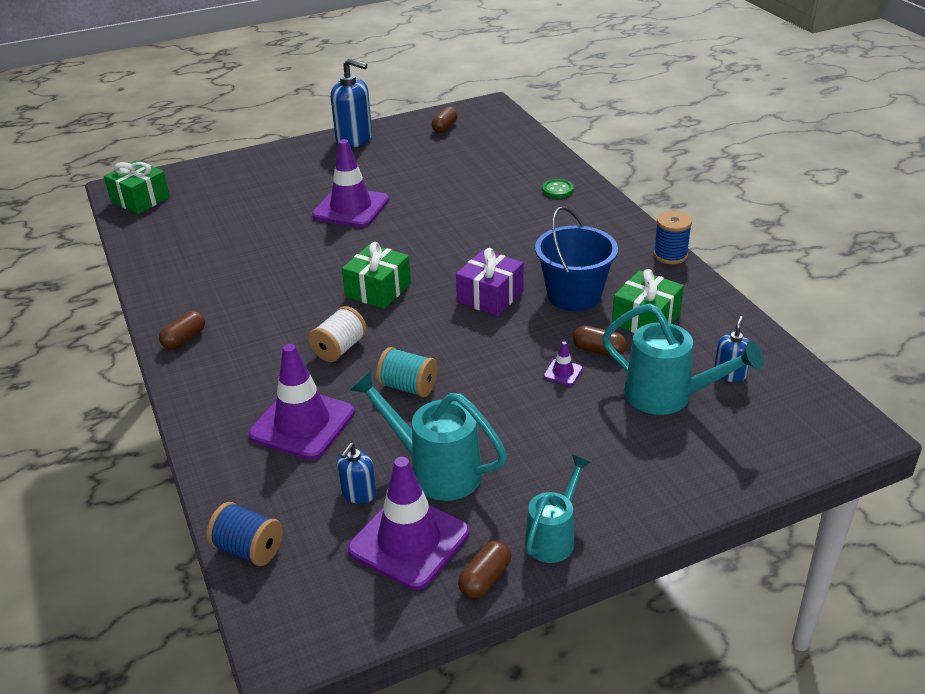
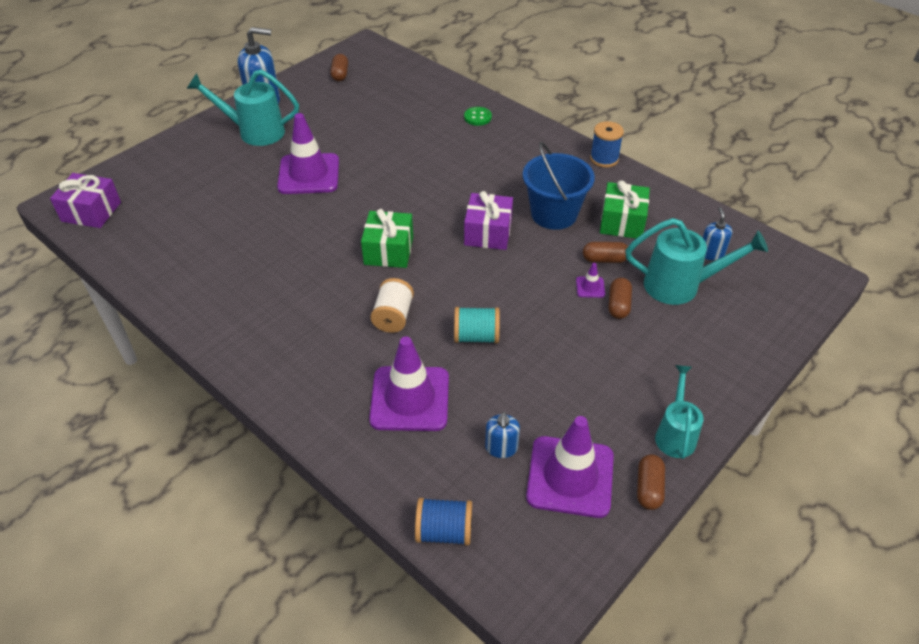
camera: 25 degrees left, 10 degrees up
(140, 199) = (91, 212): green gift -> purple gift
(184, 339) = (242, 347): brown capsule -> brown capsule (618, 305)
(436, 470) = (549, 406): turquoise watering can -> turquoise watering can (255, 132)

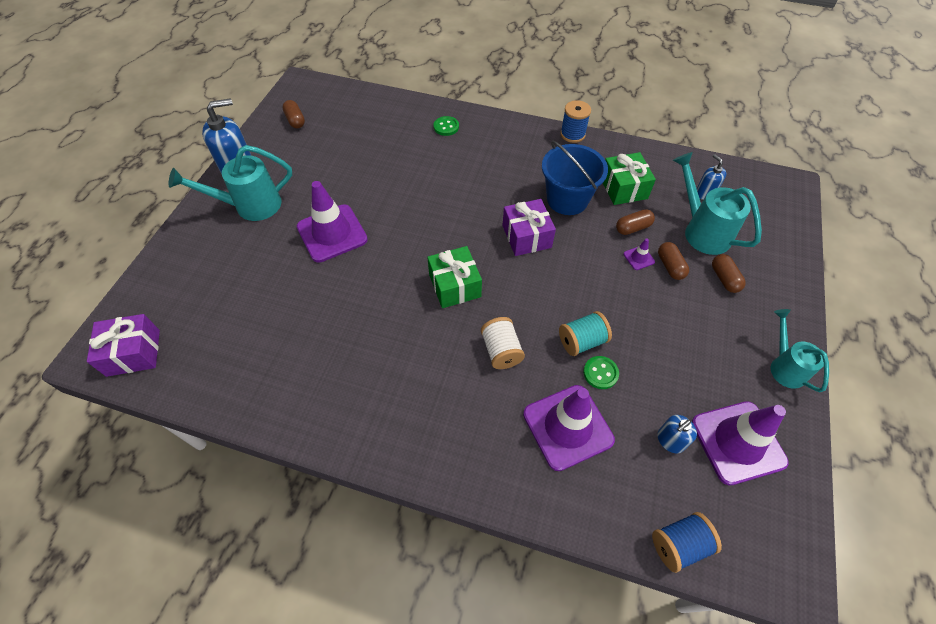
camera: 25 degrees left, 10 degrees up
(474, 368) = (600, 373): none -> green button
(501, 448) = (670, 440): blue soap dispenser -> blue soap dispenser turned 75 degrees clockwise
(649, 488) = (798, 425): brown capsule -> brown capsule (724, 278)
(680, 286) = (702, 231): turquoise watering can -> turquoise watering can turned 105 degrees counterclockwise

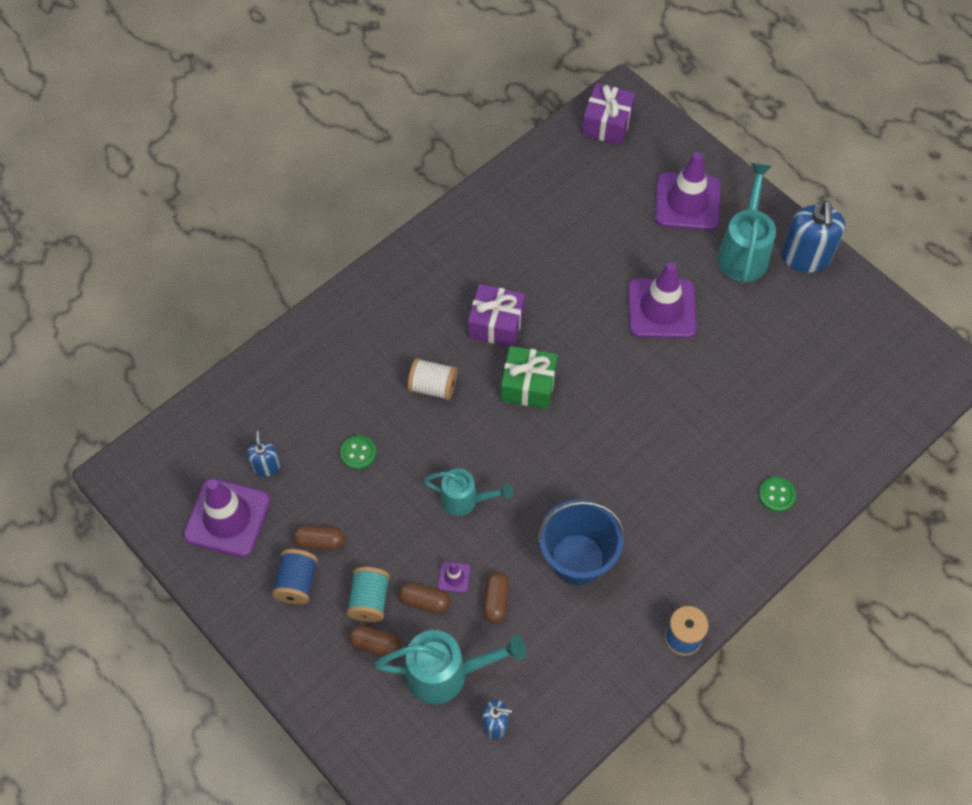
camera: 120 degrees right, 5 degrees up
(295, 120) = (874, 337): brown capsule -> brown capsule (320, 541)
(526, 236) = (549, 484): purple gift -> purple gift (496, 324)
(567, 427) = (331, 397): purple traffic cone -> purple traffic cone (687, 202)
(582, 341) = (398, 458): turquoise spool -> turquoise spool (369, 600)
(623, 188) = (558, 634): green gift -> none
(679, 545) = (196, 416): blue spool -> blue spool (297, 582)
(784, 366) = (255, 617): turquoise watering can -> turquoise watering can (465, 500)

